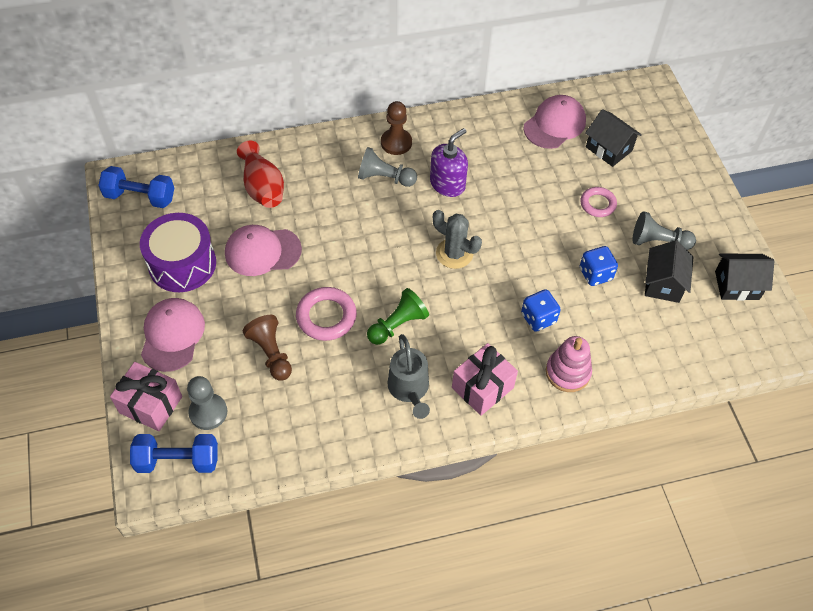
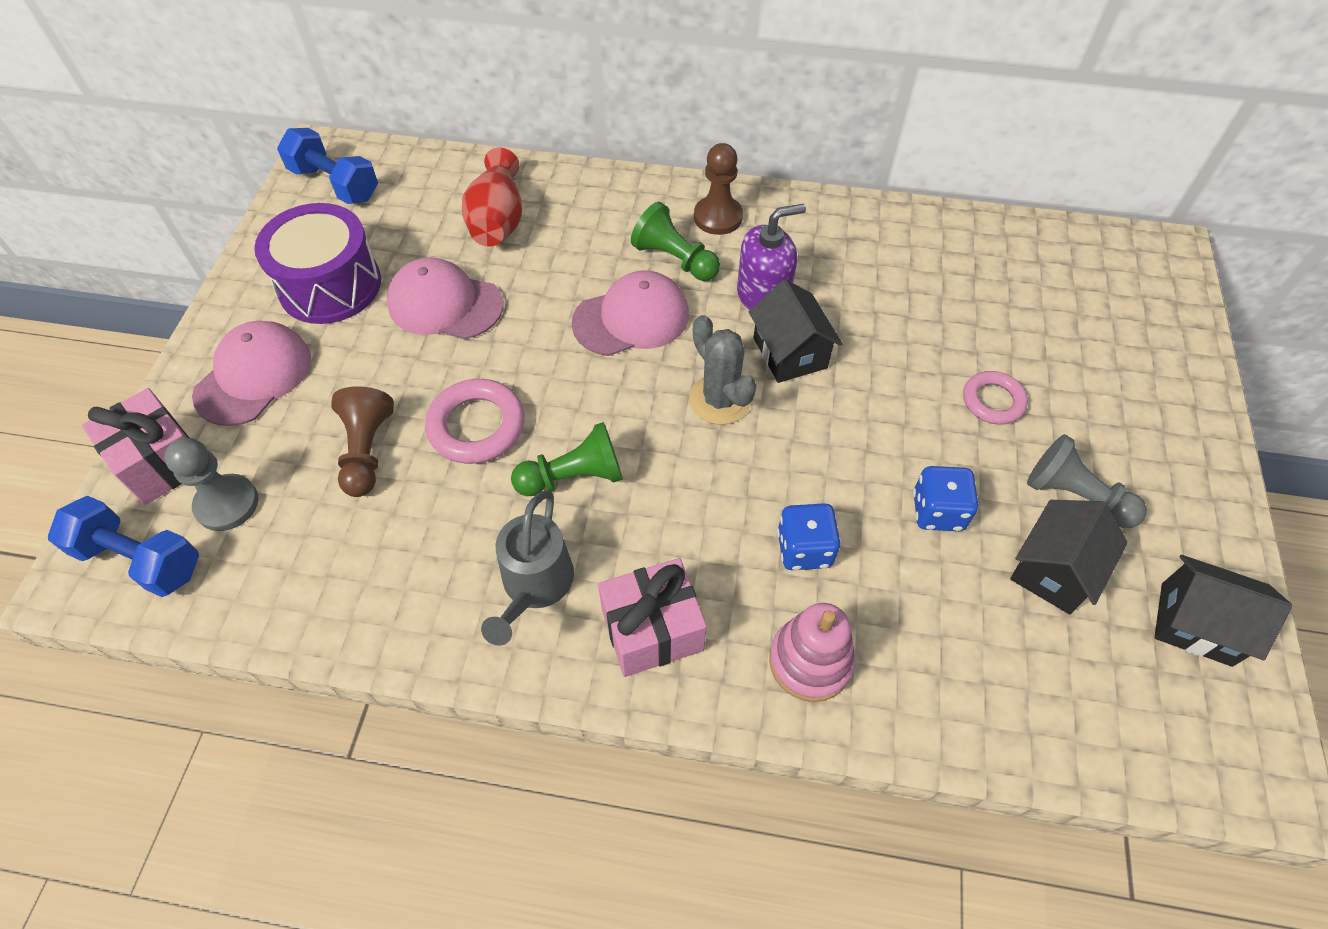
camera: 25 degrees right, 0 degrees up
(385, 178) = (675, 259): grey pawn -> green pawn
(554, 124) = (975, 262): pink cap -> pink cap (631, 318)
(608, 149) = (1050, 323): black house -> black house (789, 353)

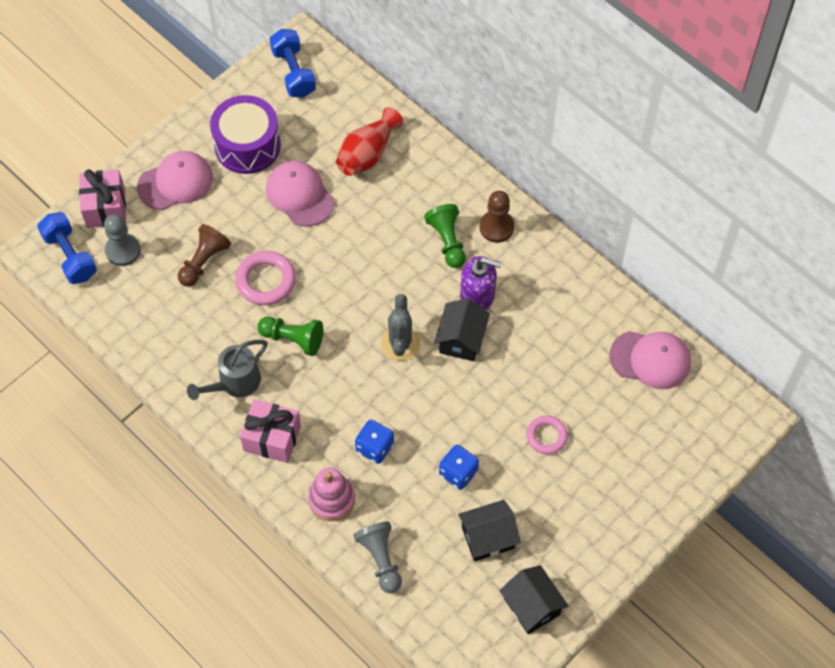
camera: 35 degrees right, 5 degrees up
(631, 318) = (392, 265): pink cap -> pink cap (650, 359)
(1075, 496) = (537, 512): grey pawn -> grey pawn (381, 559)

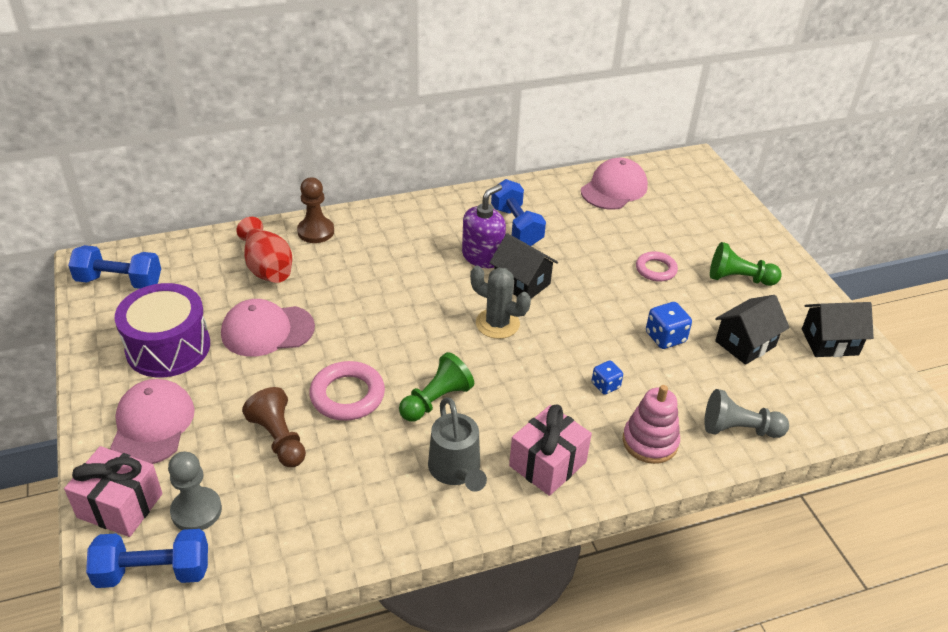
camera: 65 degrees left, 20 degrees down
(375, 447) = (605, 385): blue dice -> blue dice, size x0.66
(447, 241) = (410, 253): green pawn -> green pawn (739, 279)
(488, 538) = (745, 344): black house -> black house turned 45 degrees clockwise
(496, 227) = (420, 220): brown pawn -> brown pawn (316, 231)
(537, 303) = (516, 226): none -> blue dumbbell

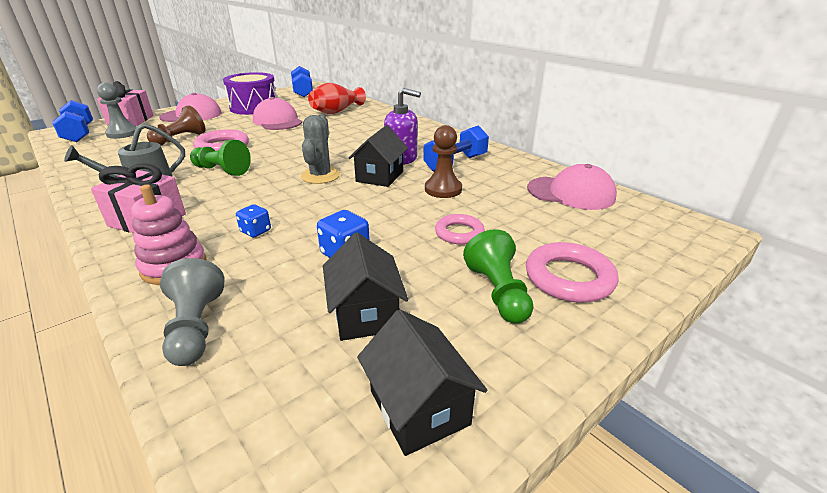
camera: 70 degrees right, 10 degrees down
(316, 231) = (382, 114): brown pawn -> brown pawn (443, 189)
(732, 243) = (569, 278): none -> pink ring
(745, 344) = (365, 314): black house -> black house turned 45 degrees clockwise

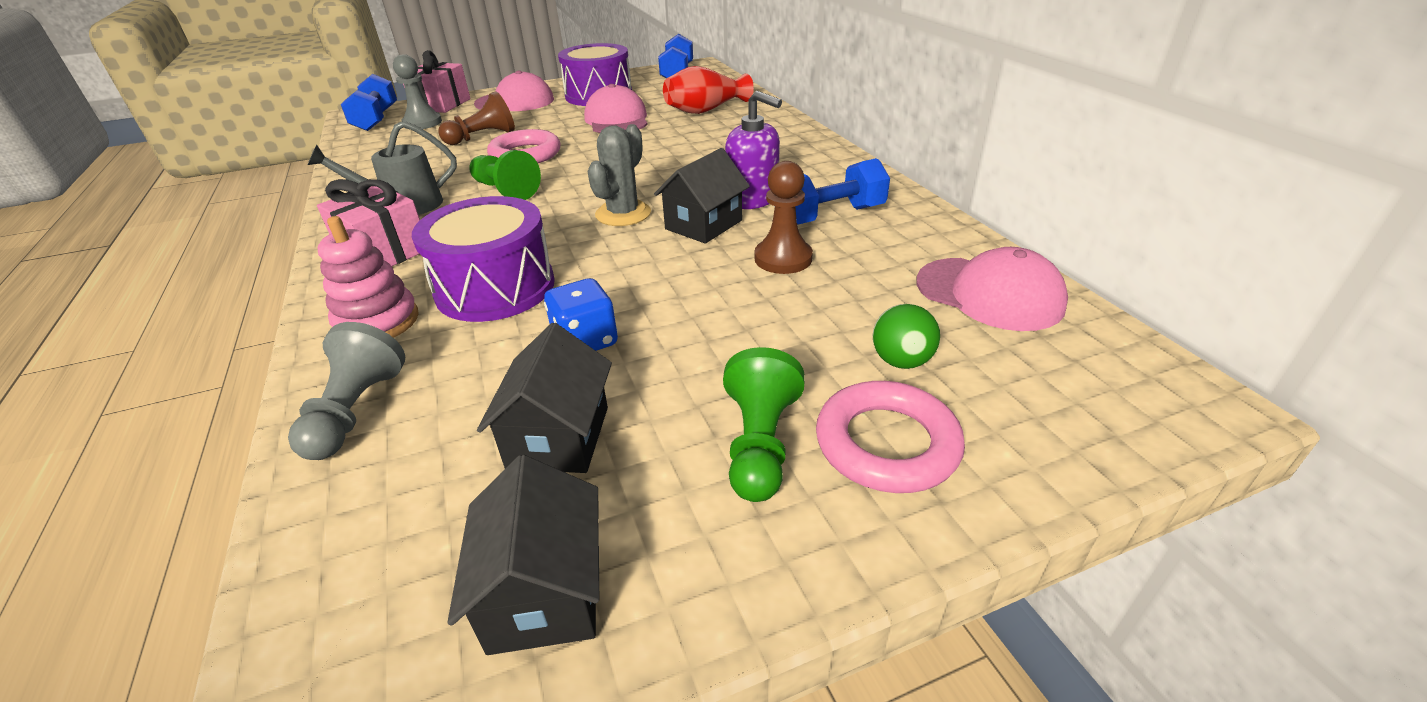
camera: 20 degrees right, 5 degrees up
(256, 231) = (495, 287): blue dice -> purple drum
(459, 233) = (762, 335): pink ring -> none
(548, 234) = (901, 361): none -> green ball

